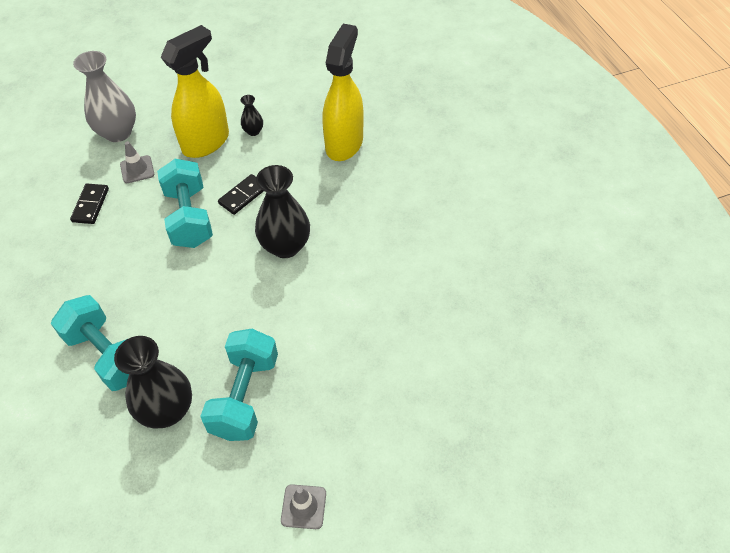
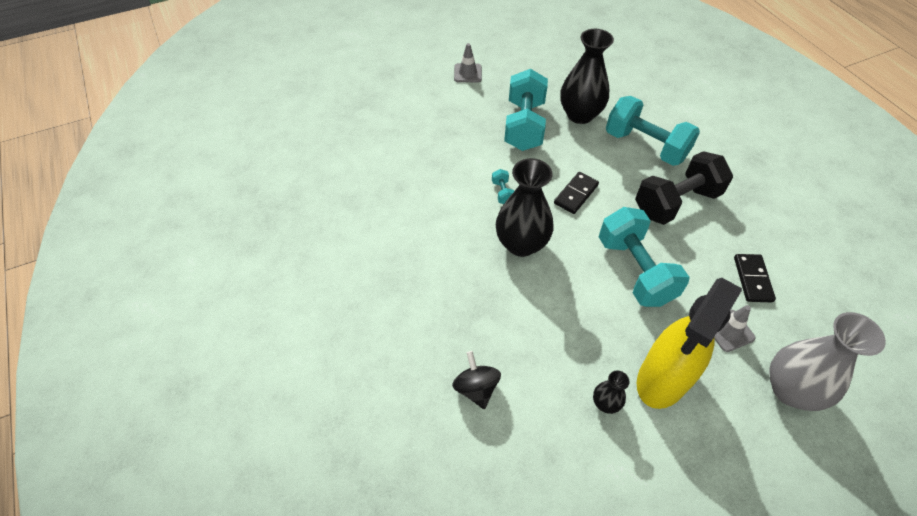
camera: 175 degrees right, 0 degrees up
(114, 280) = (676, 202): none -> black dumbbell
(243, 196) = (585, 300): black domino -> black domino (576, 194)
(292, 302) = (502, 193): none -> turquoise dumbbell
(344, 143) = (476, 388): yellow spray bottle -> black spinning top

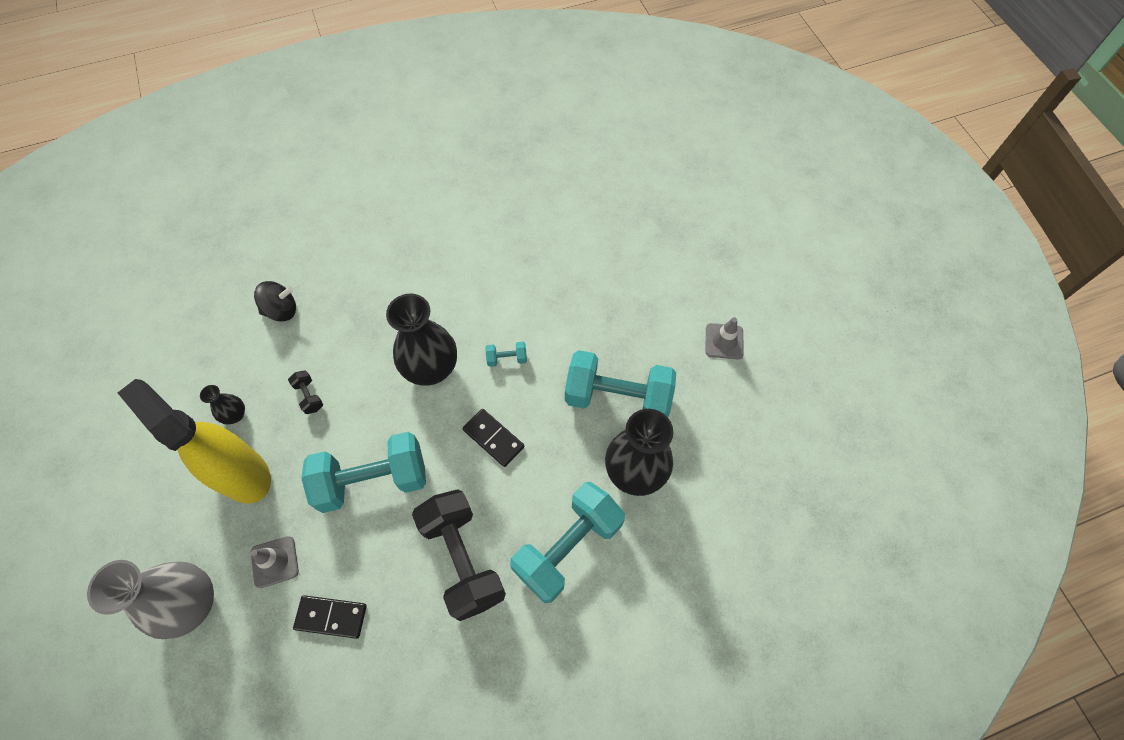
camera: 95 degrees right, 10 degrees up
(569, 338) = (309, 396): none -> black dumbbell

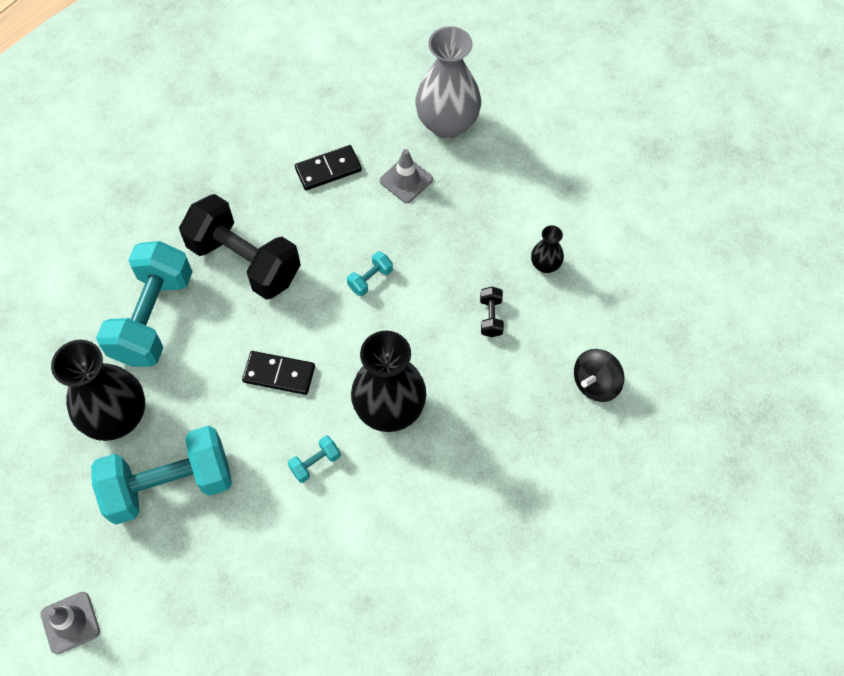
camera: 150 degrees right, 0 degrees up
(242, 473) = (493, 224): yellow spray bottle -> none
(309, 396) = (491, 317): black dumbbell -> black dumbbell turned 60 degrees clockwise
(373, 480) = (370, 279): turquoise dumbbell -> turquoise dumbbell, size x0.40

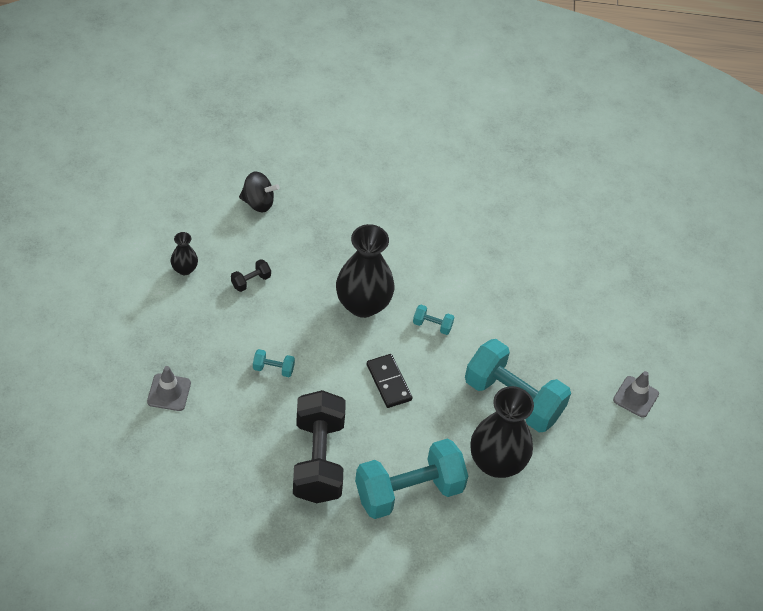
camera: 130 degrees left, 10 degrees down
(328, 170) = (195, 452): black domino -> none
(447, 124) = (93, 393): grey vase -> none

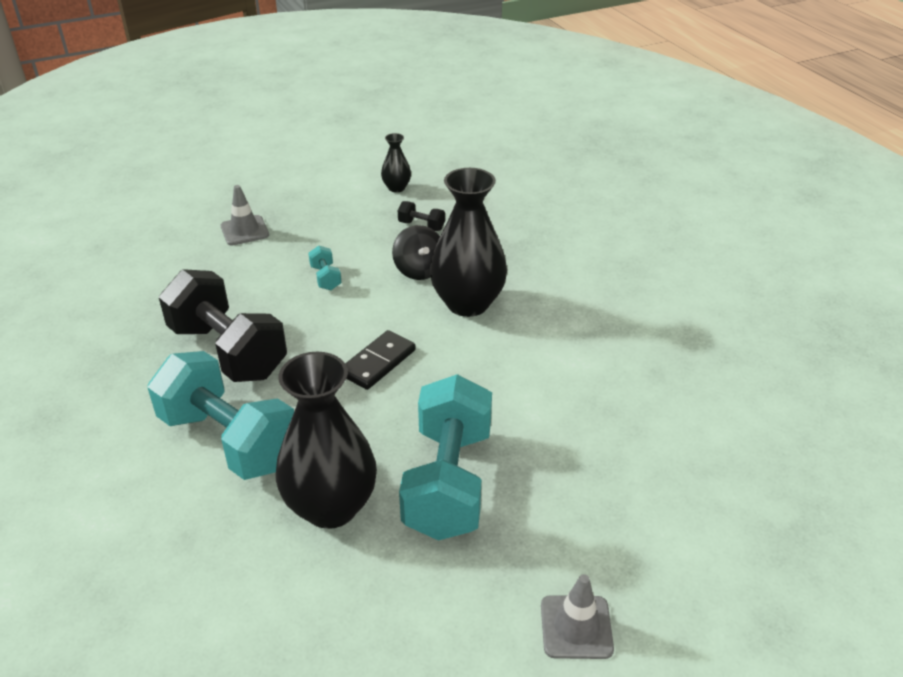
camera: 65 degrees right, 15 degrees down
(258, 202) = (520, 196): black spinning top -> black spinning top (419, 270)
(318, 459) = (228, 351): black dumbbell -> black dumbbell turned 75 degrees clockwise
(432, 325) = (492, 365): turquoise dumbbell -> none

